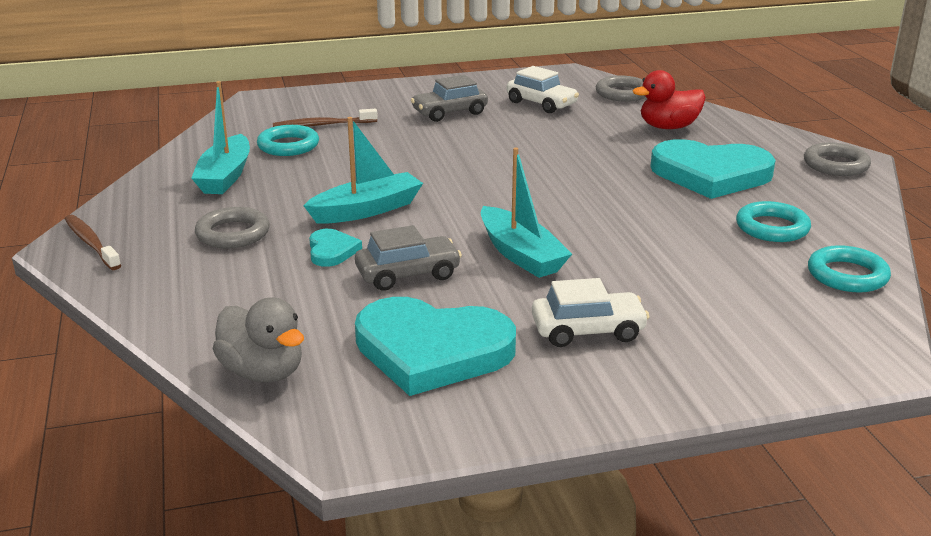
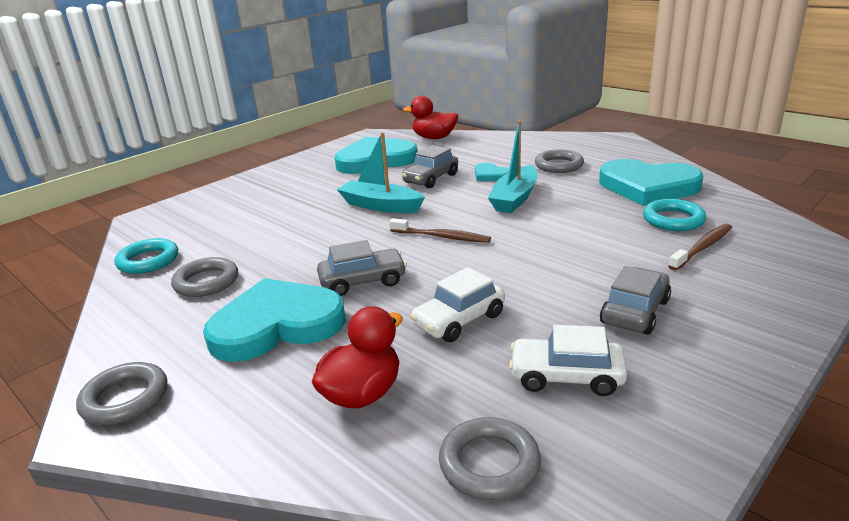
camera: 150 degrees right, 0 degrees up
(91, 243) = (612, 142): brown toothbrush -> brown toothbrush (441, 237)
(225, 176) = (648, 187): turquoise boat -> turquoise heart
(263, 372) = (434, 138): grey duck -> red duck
(588, 331) = (308, 186): white car -> white car (459, 320)
(616, 182) = (363, 281): none -> grey car
(772, 228) = (206, 282): turquoise ring -> grey ring

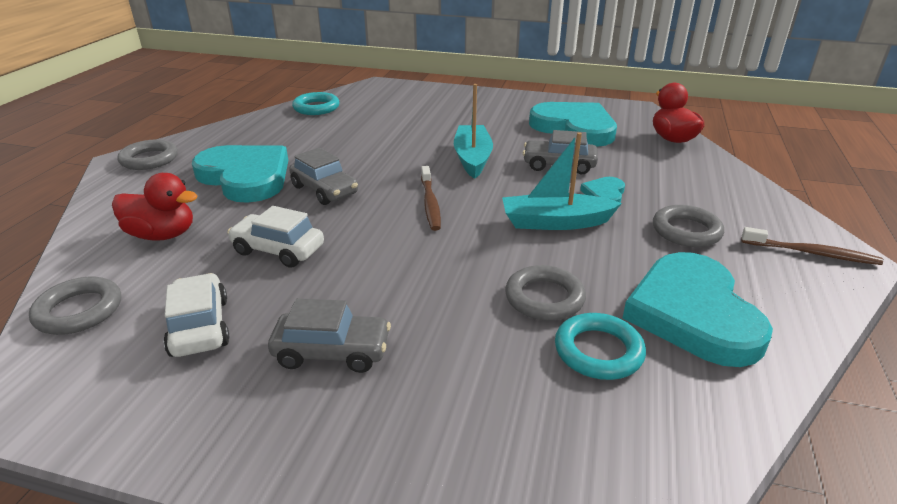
camera: 60 degrees right, 5 degrees up
(206, 282) = (296, 135): grey ring -> grey ring (544, 298)
(702, 247) = (529, 389): brown toothbrush -> brown toothbrush (812, 253)

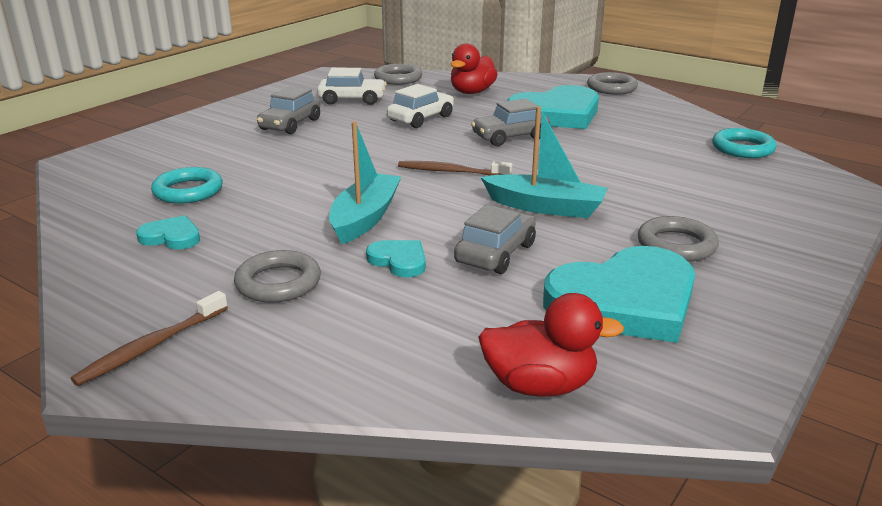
camera: 110 degrees right, 5 degrees down
(544, 298) = (263, 187): grey ring -> grey ring (676, 245)
(692, 313) = (171, 237): turquoise heart -> turquoise heart, size x0.45

